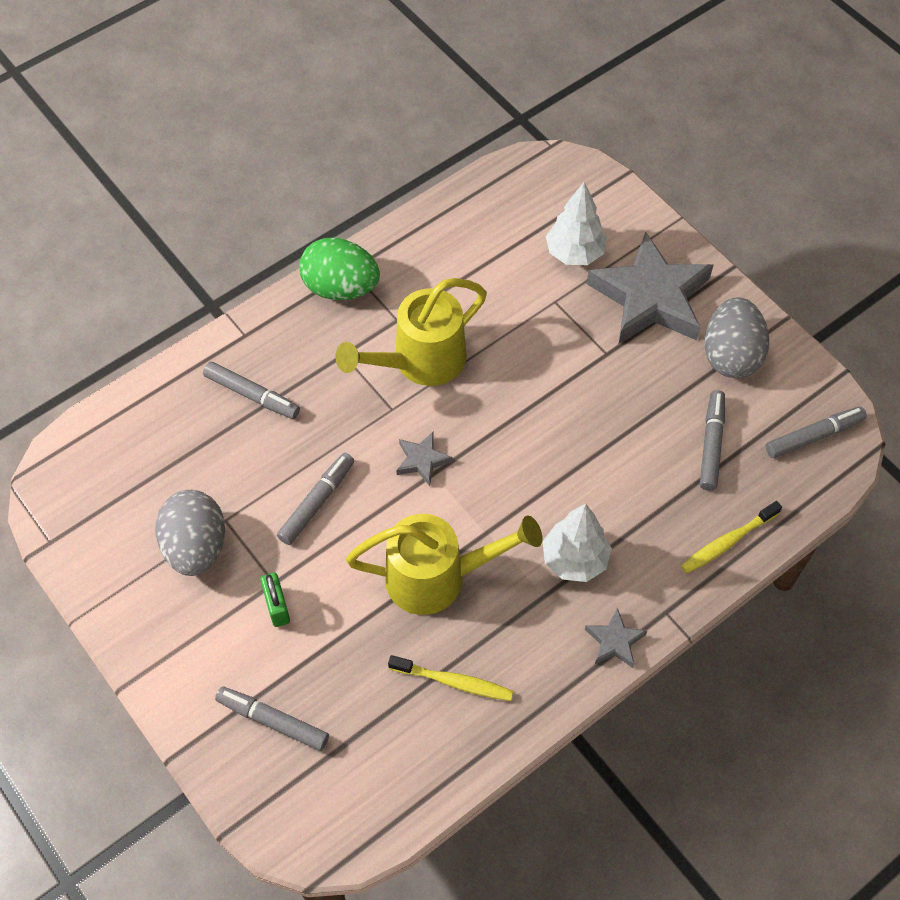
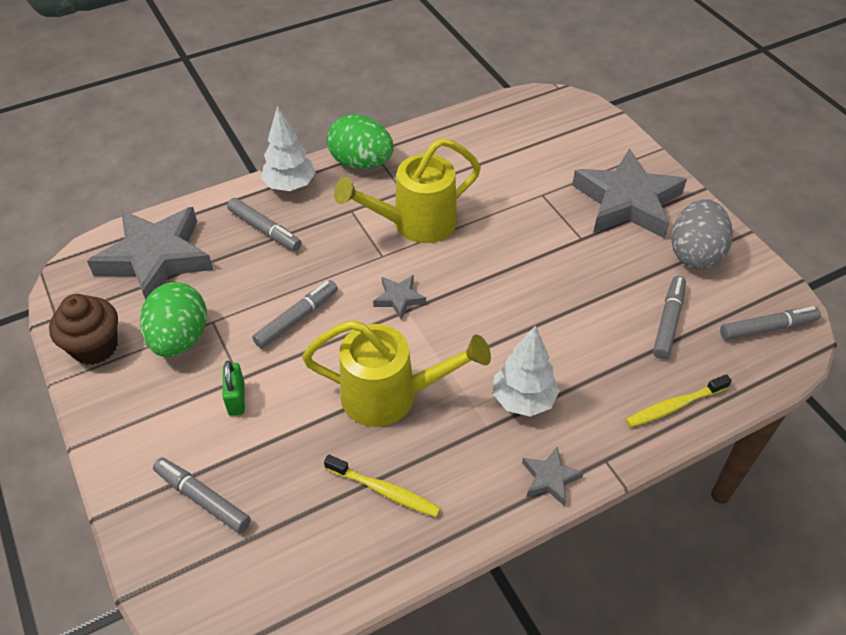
camera: 10 degrees right, 10 degrees down
(106, 571) = (95, 347): none -> brown cupcake
(138, 451) = (156, 258): none -> grey star
(196, 547) = (180, 339): grey egg -> green egg
(574, 253) = (565, 162): white tree -> white tree (290, 186)

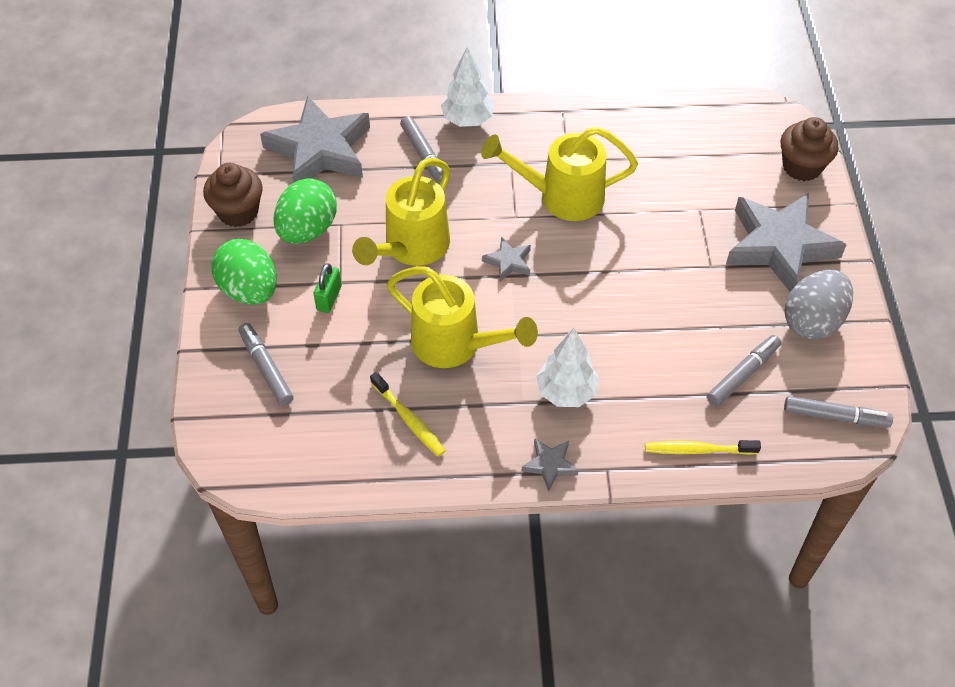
camera: 25 degrees right, 5 degrees up
(297, 318) = (411, 248): grey marker -> yellow watering can
(361, 163) = (544, 119): green egg -> green egg (249, 290)
(603, 133) = (802, 166): none -> brown cupcake

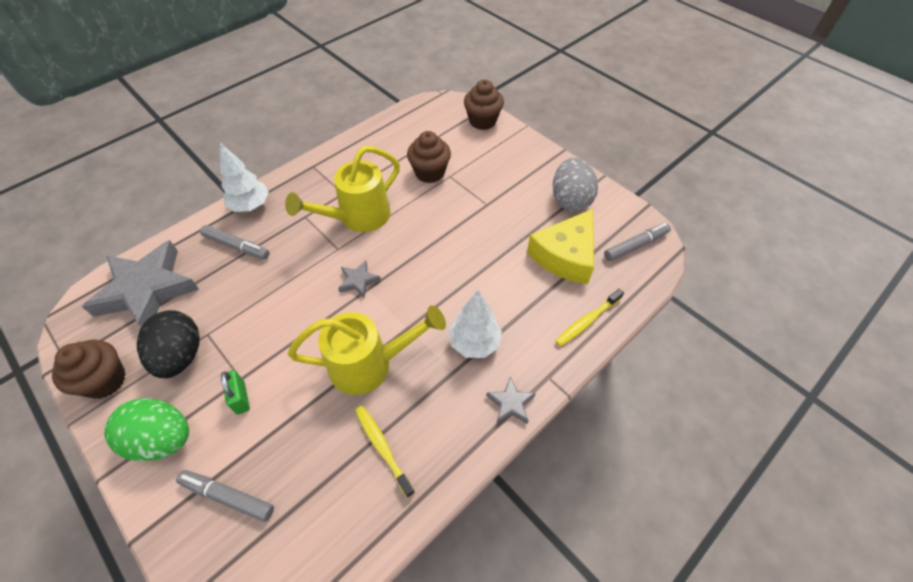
camera: 40 degrees left, 0 degrees up
(307, 230) = (181, 356): green egg -> black egg
(409, 419) = (382, 448): yellow toothbrush -> yellow toothbrush turned 135 degrees counterclockwise
(411, 248) = (278, 316): yellow watering can -> none
(680, 193) = (430, 173): none -> brown cupcake
(743, 374) = (565, 256): grey marker -> yellow cheese
(779, 246) = (512, 170): grey star -> none

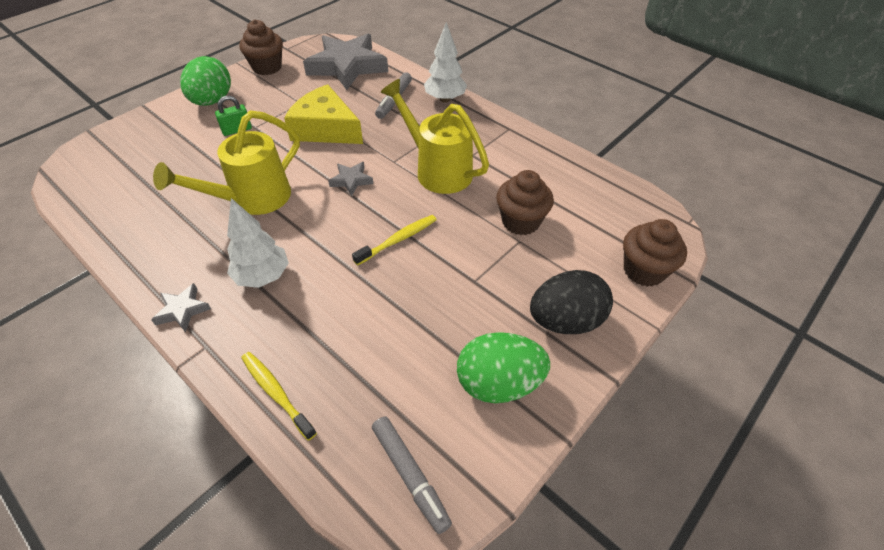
camera: 85 degrees right, 5 degrees down
(181, 356) = (282, 94): black egg -> black egg (565, 321)
(228, 496) = (156, 139): grey marker -> none
(369, 364) = (252, 199): yellow watering can -> yellow watering can turned 60 degrees clockwise
(382, 448) = (166, 216): yellow toothbrush -> yellow toothbrush (398, 240)
(565, 256) = (387, 372): yellow cheese -> yellow cheese (325, 129)
(570, 200) = (498, 383): grey egg -> green egg

